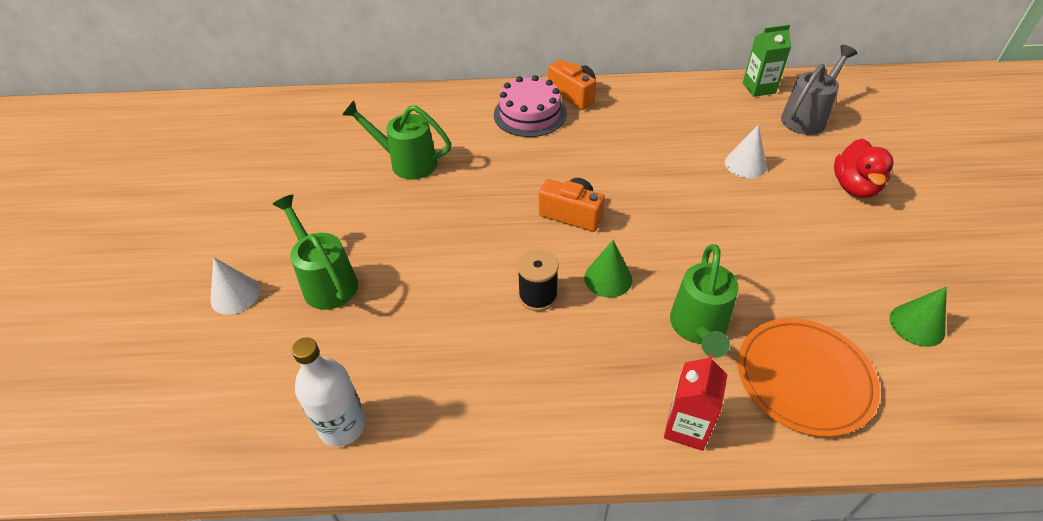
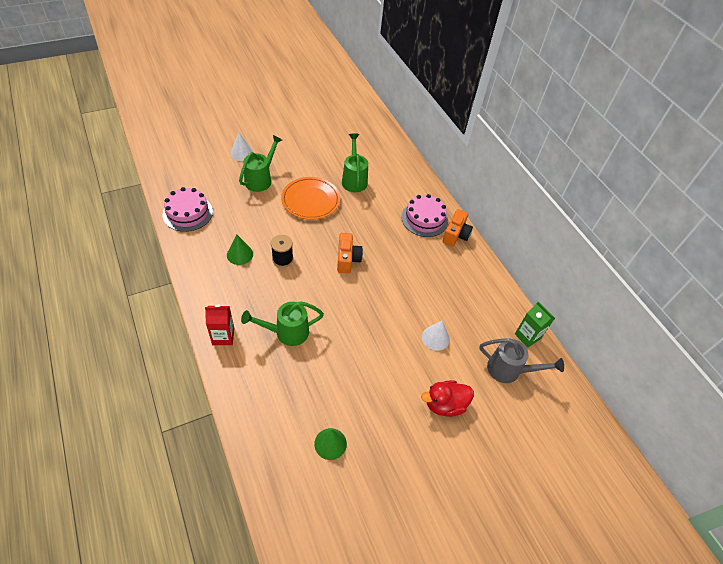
camera: 60 degrees right, 5 degrees up
(342, 425) = (188, 213): white bottle -> pink cake
(608, 278) = (306, 286): green cone -> green cone (240, 254)
(804, 378) = (270, 385): orange plate -> orange plate (310, 200)

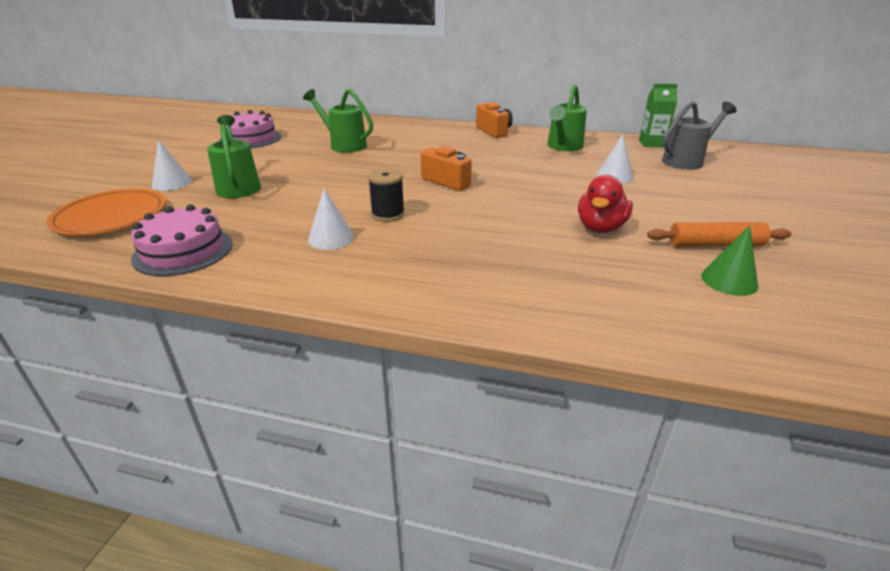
camera: 45 degrees left, 20 degrees down
(223, 336) = (458, 300): red carton -> none
(240, 254) = (331, 238): green cone -> white cone
(287, 332) = (511, 250): green watering can -> green watering can (563, 147)
(310, 200) = (329, 172): orange plate -> orange plate (111, 216)
(373, 425) = (715, 244): none -> orange rolling pin
(424, 219) = (453, 135): pink cake -> pink cake (250, 138)
(445, 404) = (710, 199): red duck -> red duck (600, 228)

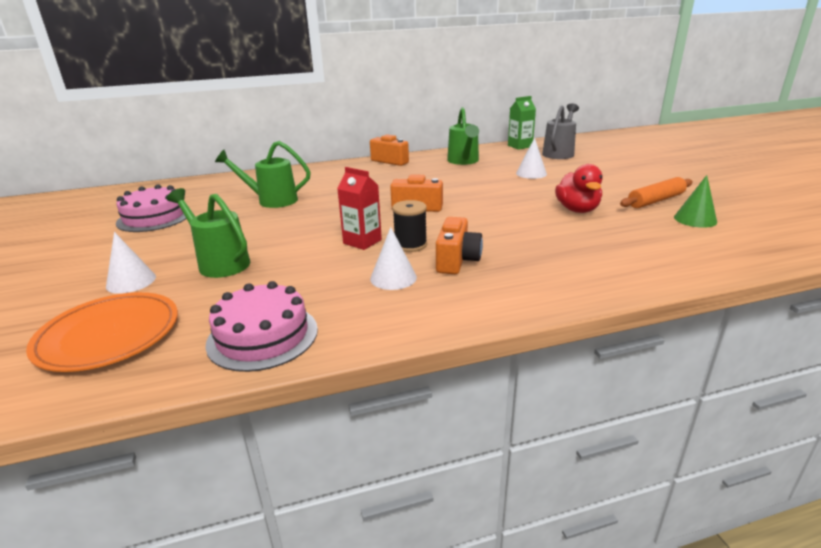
camera: 30 degrees left, 5 degrees down
(356, 199) = (362, 241): none -> red carton
(403, 241) = (457, 260): none -> orange camera

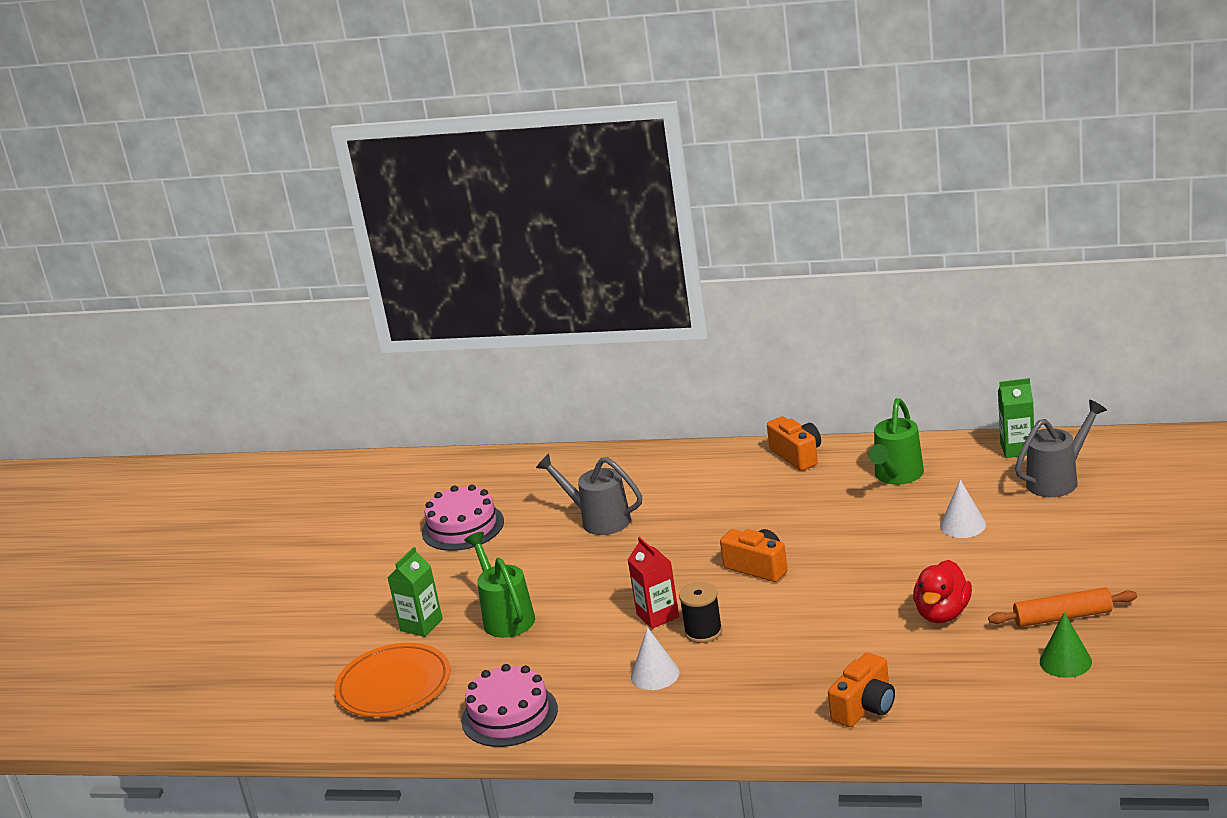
camera: 30 degrees right, 0 degrees up
(131, 281) = (421, 625): white cone -> green carton
(272, 200) = (599, 519): green watering can -> grey watering can
(457, 260) = (733, 665): orange camera -> orange camera (865, 707)

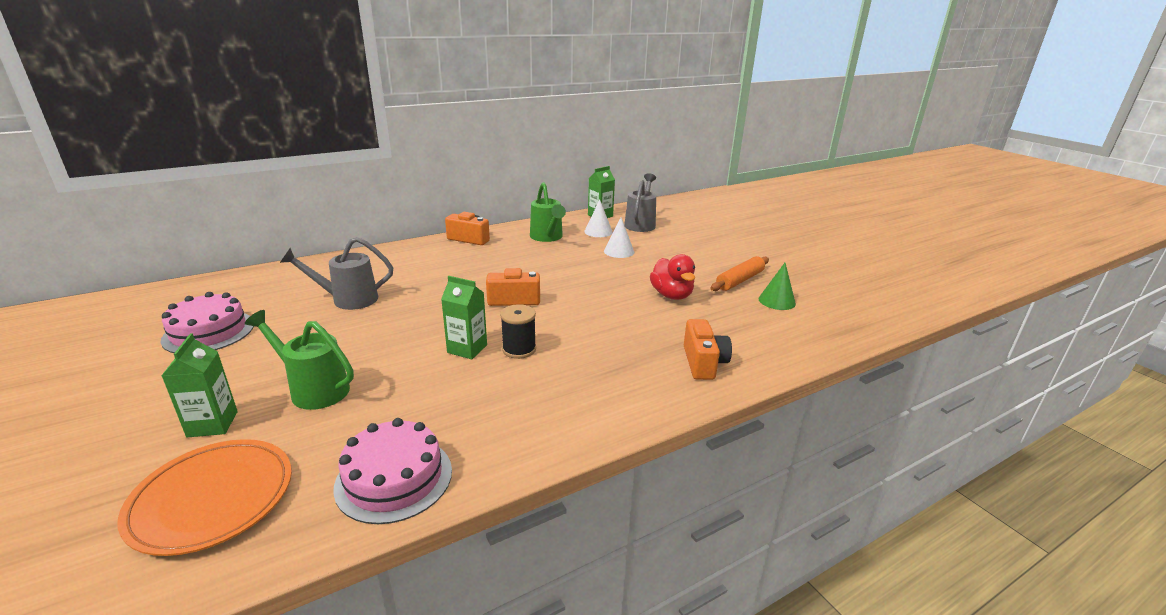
camera: 45 degrees left, 0 degrees up
(655, 674) = (512, 392): white cone -> white cone (598, 232)
(657, 615) = (467, 349): red carton -> green carton

